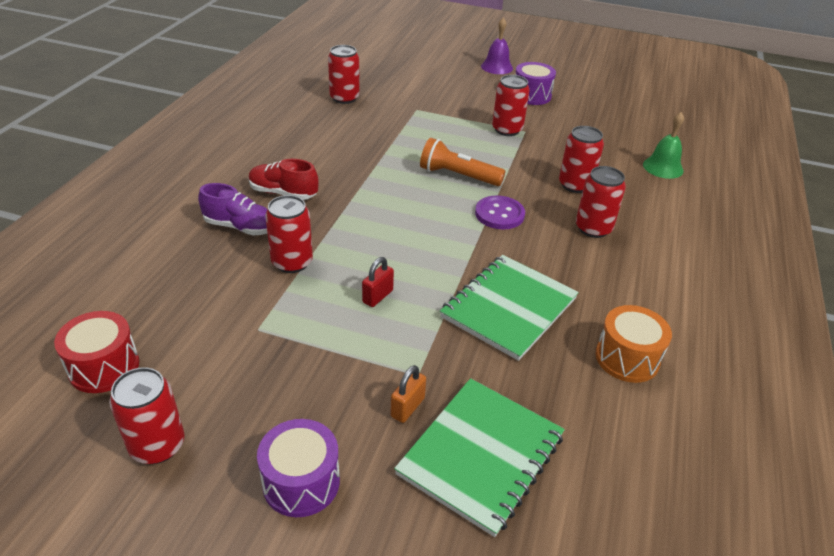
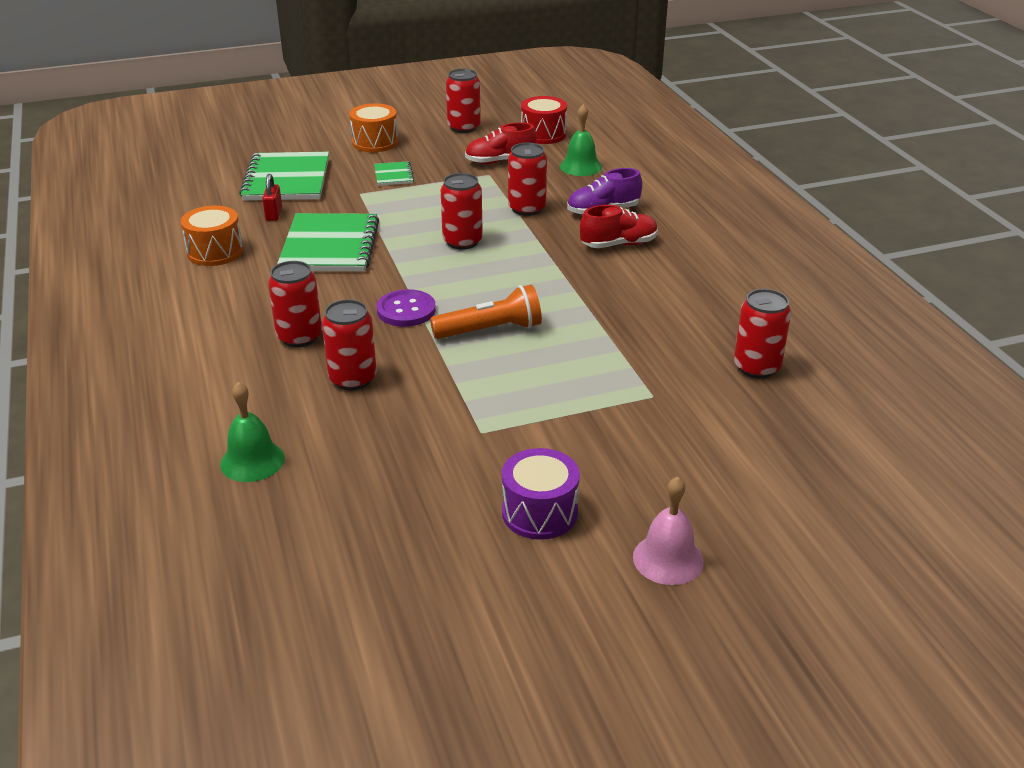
camera: 145 degrees right, 5 degrees down
(163, 289) = (580, 166): none -> green bell
(219, 343) = (500, 161): none -> red shoe
(301, 482) = (375, 142): purple drum -> orange drum
(352, 387) = (393, 175): none -> green notebook
(377, 296) = (436, 215): red padlock -> red padlock (274, 214)
(407, 407) = (350, 180): orange padlock -> none
(497, 67) = (668, 559): purple bell -> pink bell
(507, 130) = (505, 421): red can -> red can (462, 241)

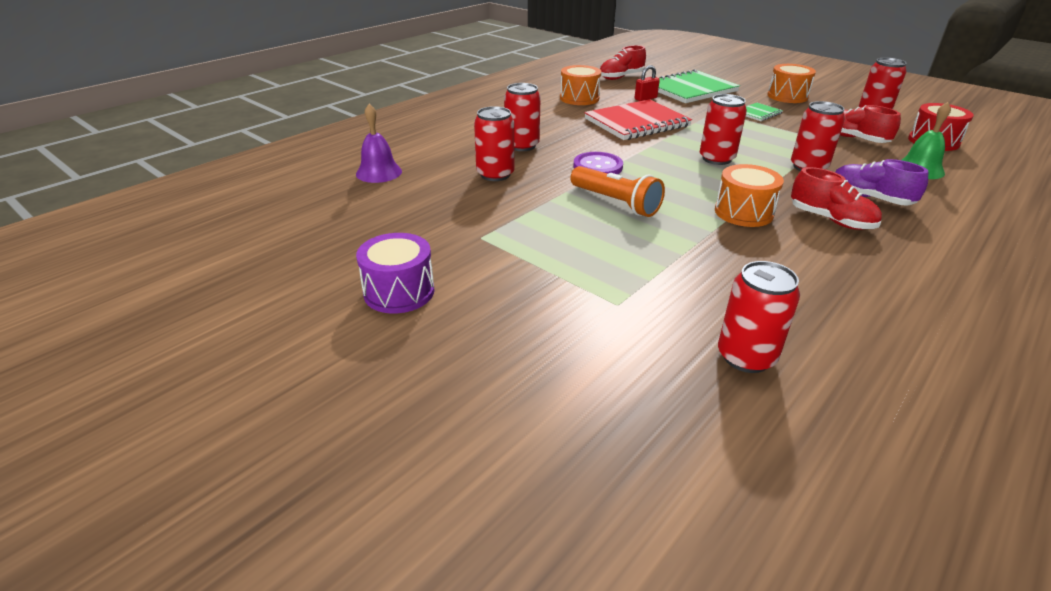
camera: 60 degrees right, 0 degrees up
(190, 202) = (621, 77): none -> red shoe
(252, 461) = (379, 172): green bell -> purple bell
(330, 246) = (637, 123): green notebook -> red notebook
(570, 275) = (743, 212): none -> orange drum
(668, 559) = (378, 380): pink bell -> none

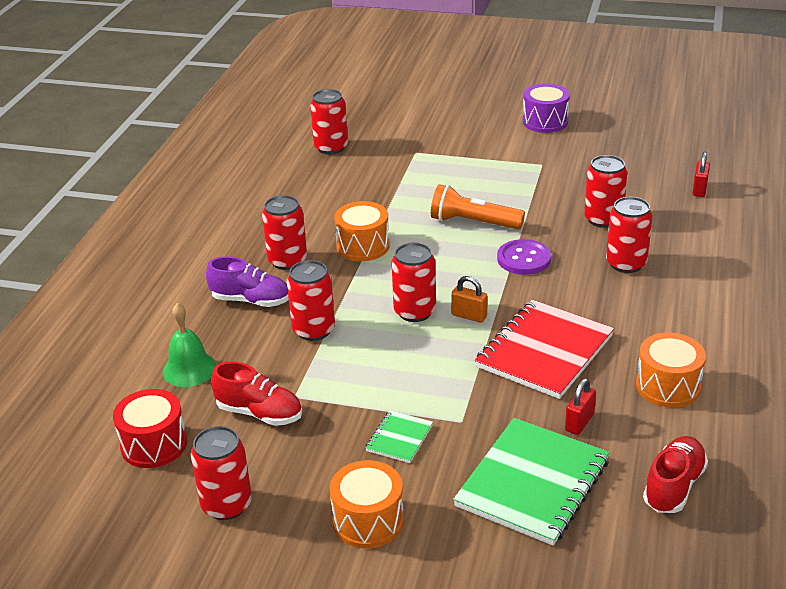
camera: 155 degrees right, 0 degrees up
(379, 172) = (699, 189): purple bell -> red padlock
(674, 147) = (469, 316): none -> orange padlock
(831, 220) = (287, 261): red shoe -> red can

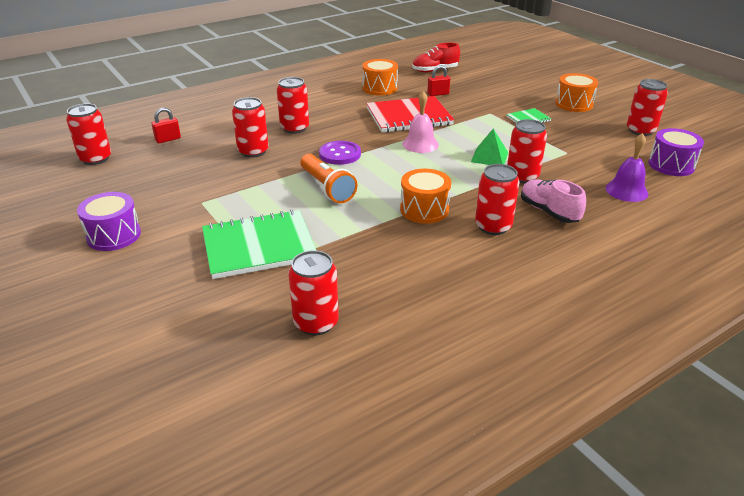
camera: 140 degrees left, 0 degrees up
(154, 444) = (671, 165): red drum -> purple drum
(189, 369) = (626, 191): green bell -> purple bell
(251, 300) = (549, 212): purple shoe -> pink shoe
(259, 413) = (595, 154): red shoe -> none
(375, 339) = (489, 157): none -> green pyramid
(415, 311) = (447, 159): red can -> red can (95, 158)
(469, 316) = (420, 144): orange padlock -> pink bell
(533, 483) = (488, 88): green notebook -> green notebook (259, 246)

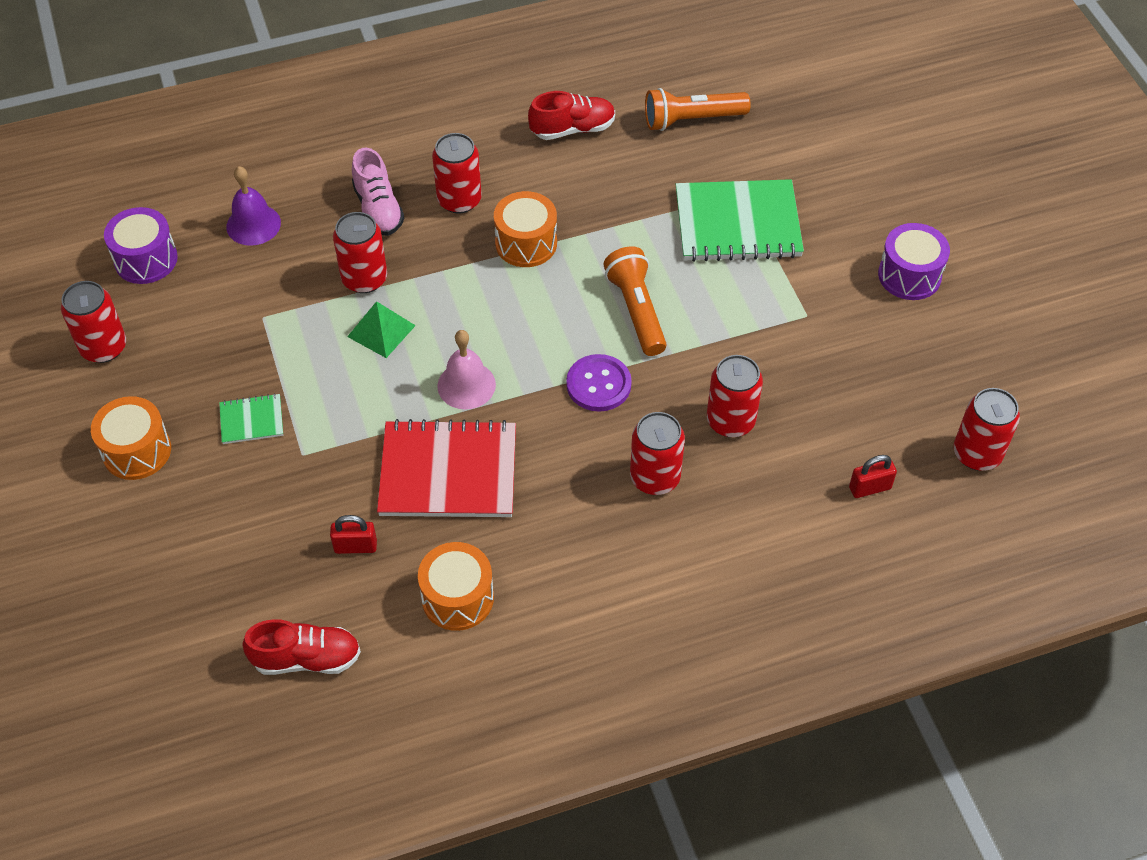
camera: 165 degrees left, 20 degrees up
(316, 323) = (692, 120): red can -> orange flashlight
(430, 293) = (572, 129): none -> red shoe

